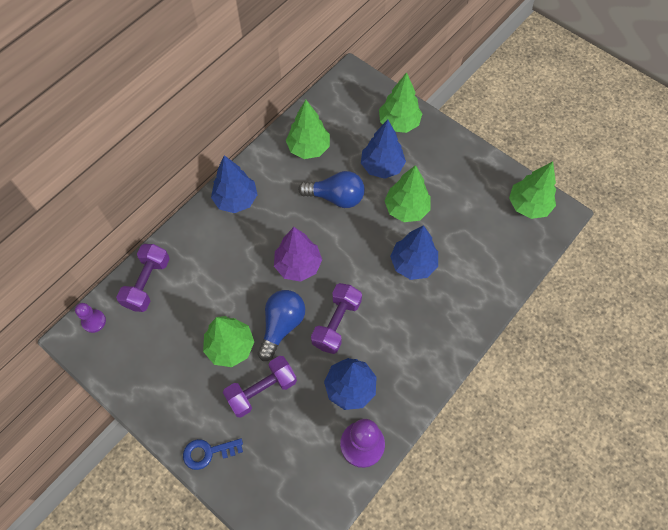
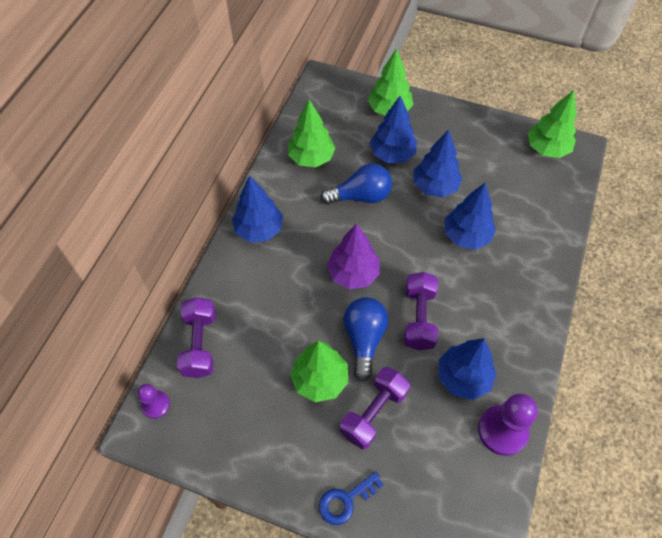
camera: 20 degrees left, 5 degrees down
(406, 209) = (435, 186): green tree -> blue tree

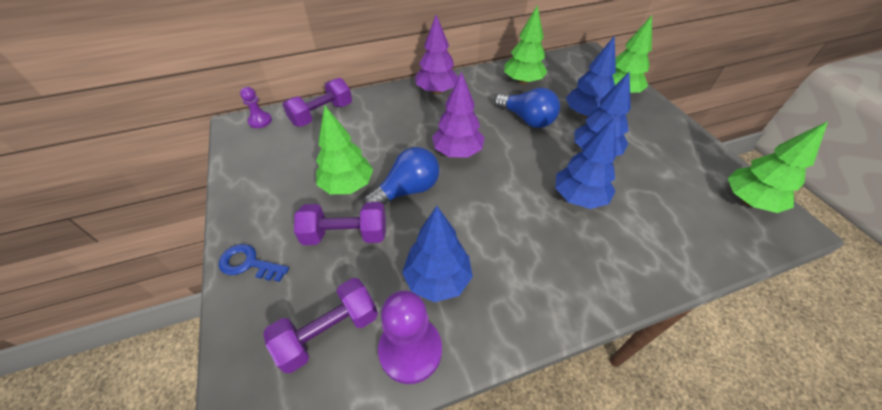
camera: 50 degrees right, 10 degrees down
(259, 229) = (436, 91): blue tree -> purple tree
(419, 318) = (463, 213): purple dumbbell -> purple dumbbell (329, 332)

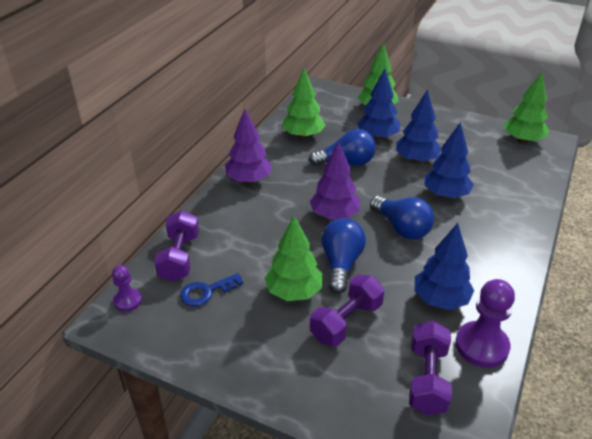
camera: 45 degrees left, 10 degrees down
(248, 264) = (311, 393): blue key -> blue key (206, 292)
(495, 198) = (401, 228): none -> blue light bulb

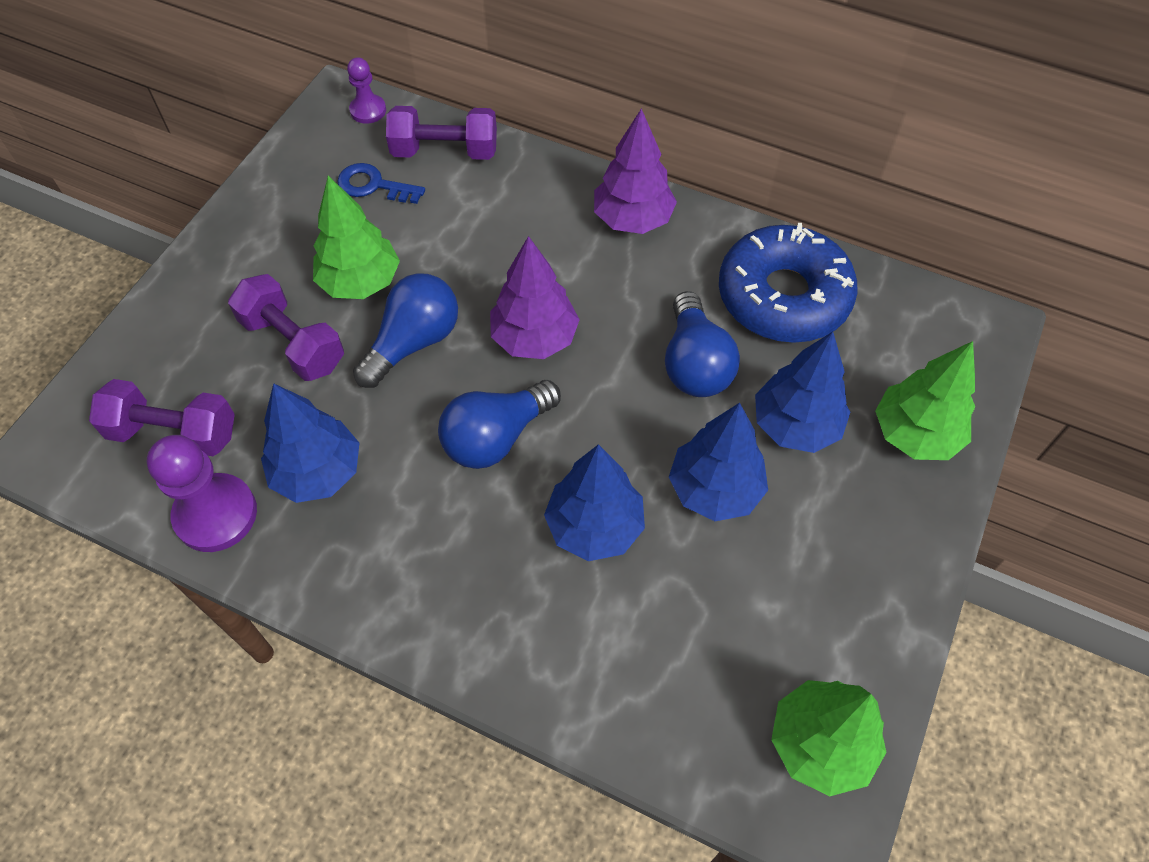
camera: 90 degrees right, 20 degrees up
(206, 292) = (374, 185): blue key -> blue key turned 45 degrees counterclockwise
(303, 135) = (783, 296): green tree -> blue donut
(341, 264) = (413, 342): blue light bulb -> blue light bulb turned 60 degrees counterclockwise

